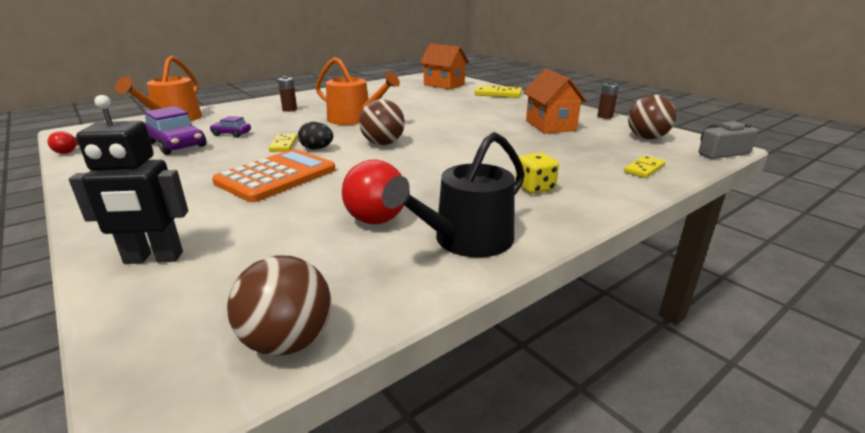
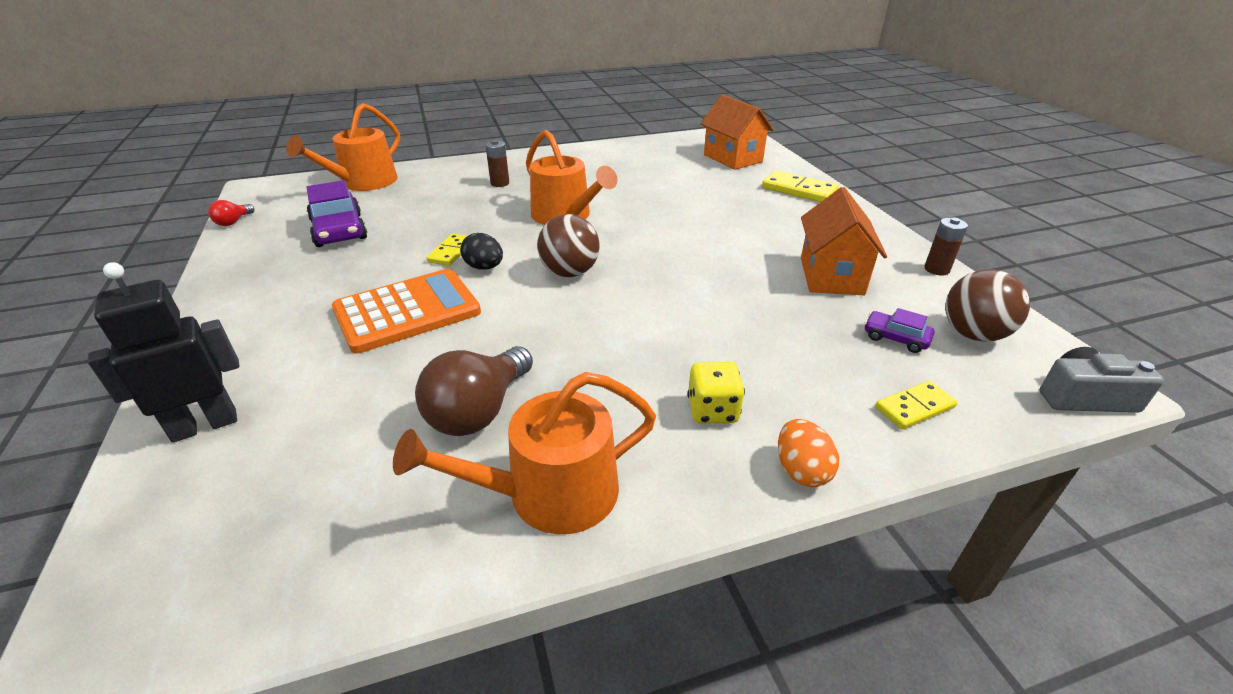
camera: 20 degrees right, 10 degrees up
(153, 258) = (205, 425): black robot -> black robot turned 135 degrees clockwise
(231, 134) = (407, 220): purple car -> purple car (895, 338)
(288, 342) = (244, 608): brown ball -> none
(379, 213) = (479, 411): red light bulb -> brown light bulb
(466, 240) = (549, 493): black watering can -> orange watering can
(608, 203) = (801, 470): none -> orange egg

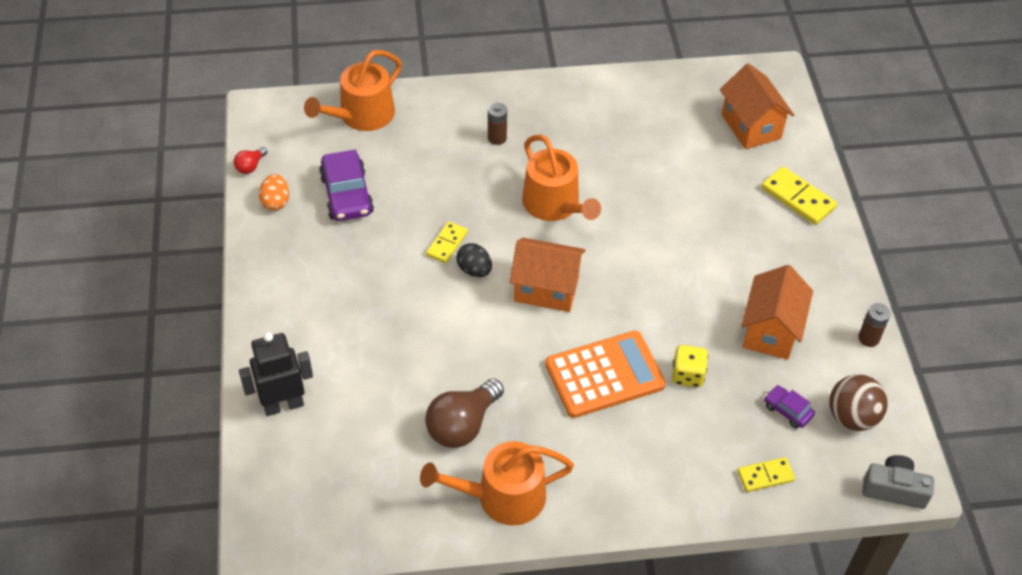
camera: 10 degrees right, 15 degrees up
(407, 311) = (411, 315): orange calculator -> orange calculator (604, 375)
(570, 272) = (546, 289): brown ball -> orange house
(712, 410) = (622, 453): yellow dice -> yellow dice (687, 375)
(801, 470) = (664, 510): orange egg -> orange egg (276, 202)

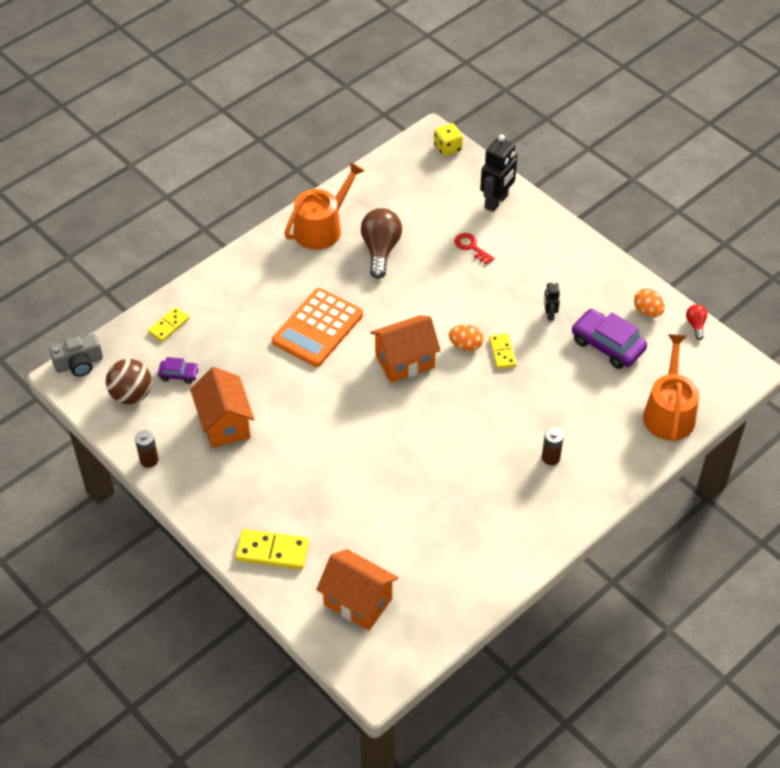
camera: 145 degrees right, 0 degrees up
(365, 368) = (471, 247): none -> red key
(366, 252) = (549, 314): none -> black robot
(474, 270) = (465, 345): black egg -> orange egg
(555, 205) = (455, 428): orange watering can -> none
(687, 375) = (262, 359): yellow dice -> yellow dice (448, 148)

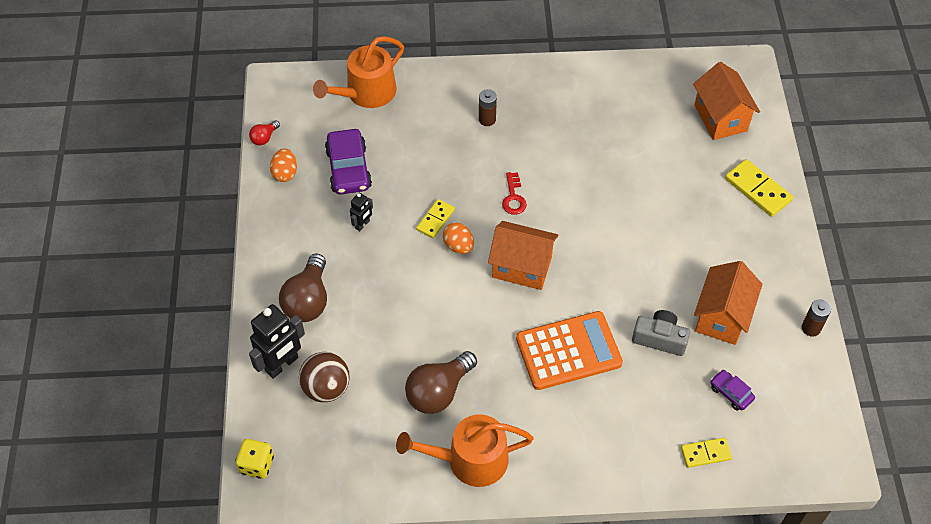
camera: 140 degrees left, 5 degrees up
(79, 363) = (821, 472): grey camera -> grey camera (659, 338)
(131, 395) = (789, 402): brown ball -> brown ball (326, 388)
(471, 247) = (356, 334): red key -> red key (513, 197)
(496, 202) = (282, 364): black robot -> black robot turned 150 degrees clockwise
(526, 245) = (308, 300): none -> brown light bulb

